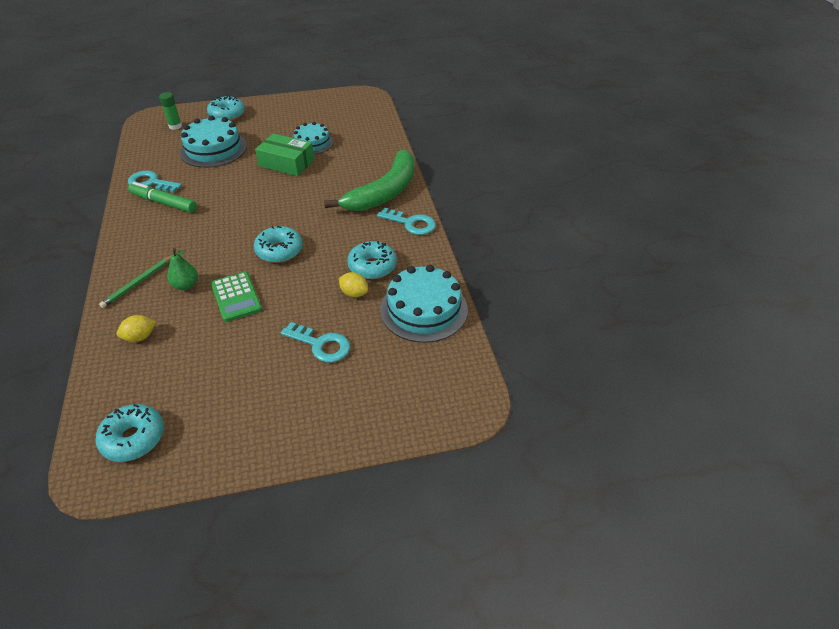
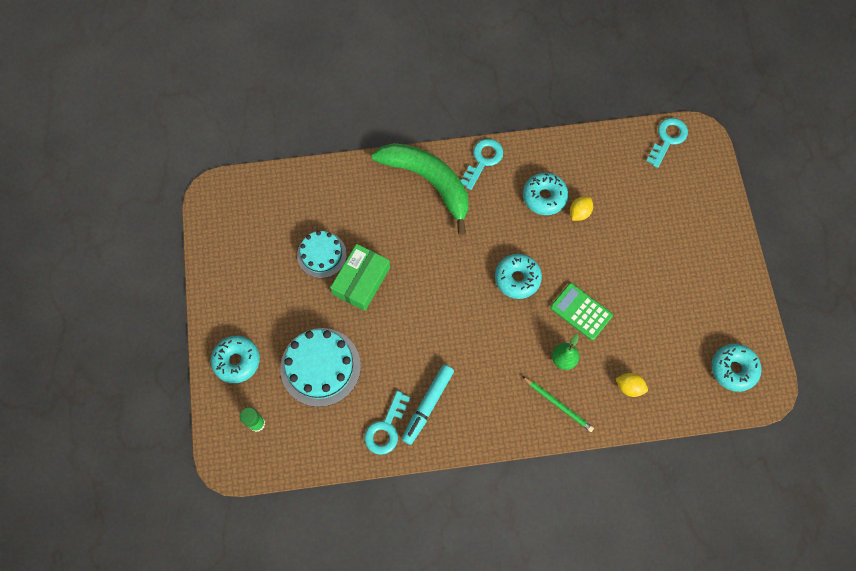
camera: 85 degrees left, 25 degrees up
(140, 337) = (629, 387): yellow lemon -> yellow lemon turned 45 degrees counterclockwise
(164, 203) = (427, 405): green marker -> turquoise marker
(236, 297) = (581, 311): green calculator -> green calculator turned 120 degrees counterclockwise
(321, 345) = (639, 238): turquoise key -> turquoise key (667, 139)
(424, 309) = (600, 159): turquoise cake -> none

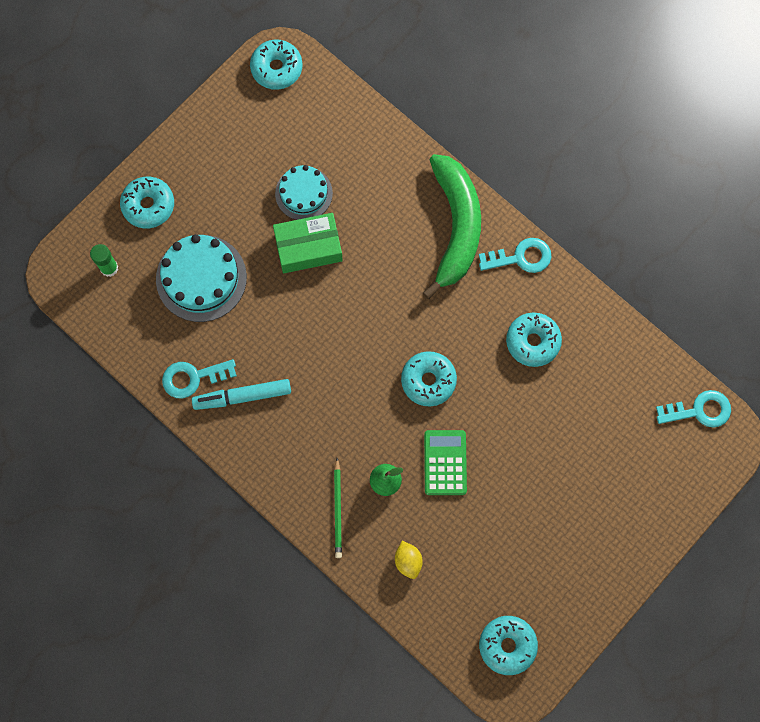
camera: 50 degrees right, 5 degrees up
(220, 203) = (276, 68): none -> turquoise donut
(579, 213) = (544, 386): yellow lemon -> none

